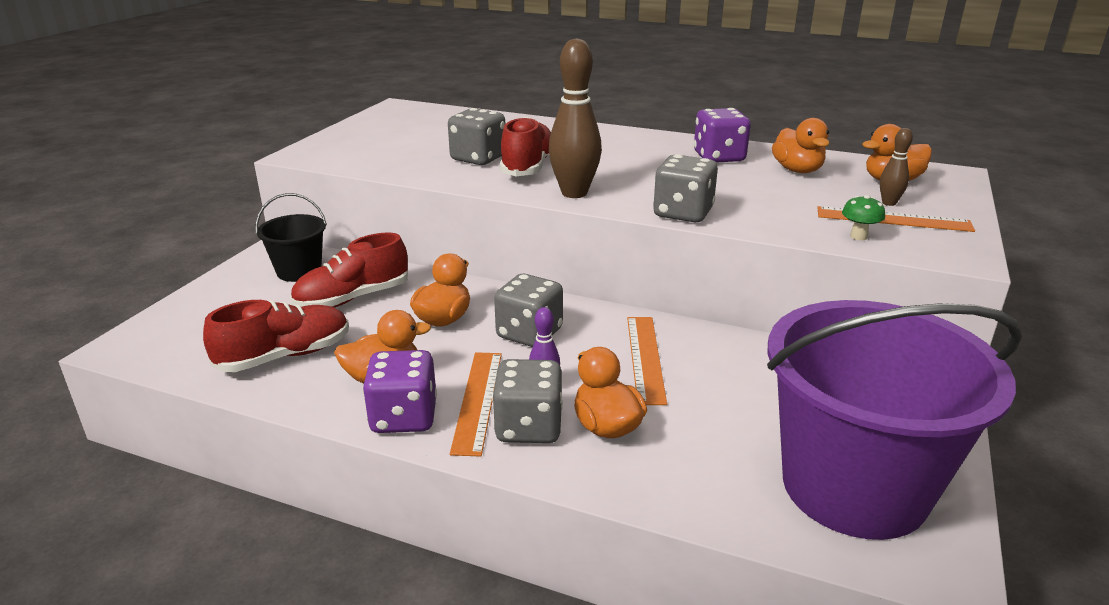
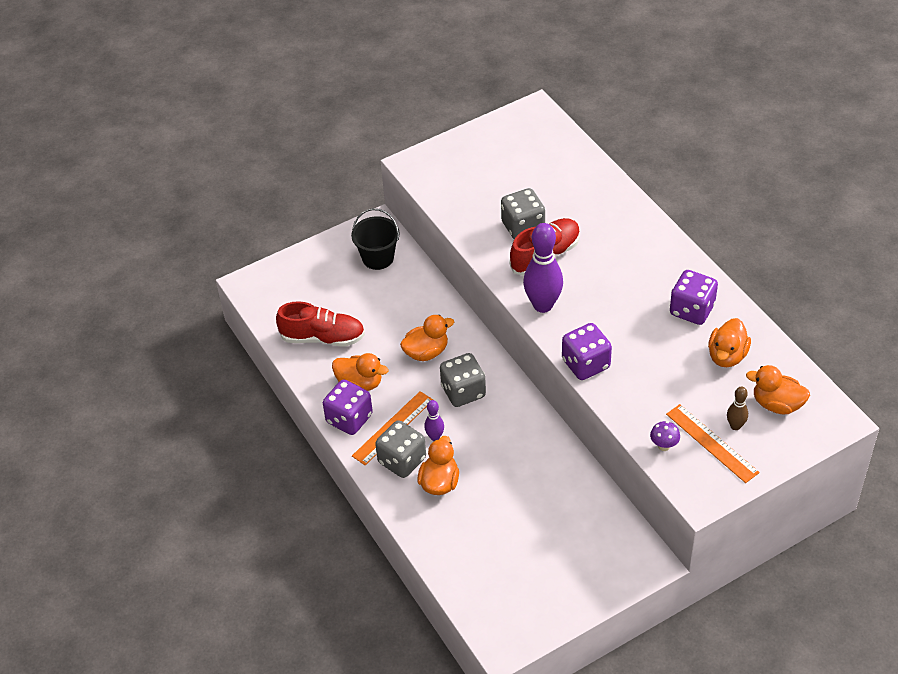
camera: 40 degrees right, 20 degrees up
(353, 298) = (390, 303): red shoe -> none
(574, 193) = (543, 305): brown bowling pin -> purple bowling pin
(645, 358) = (508, 448): orange ruler -> none
(683, 213) = (585, 364): grey dice -> purple dice
(854, 487) = (517, 588): purple bucket -> none
(858, 236) = (664, 446): green mushroom -> purple mushroom

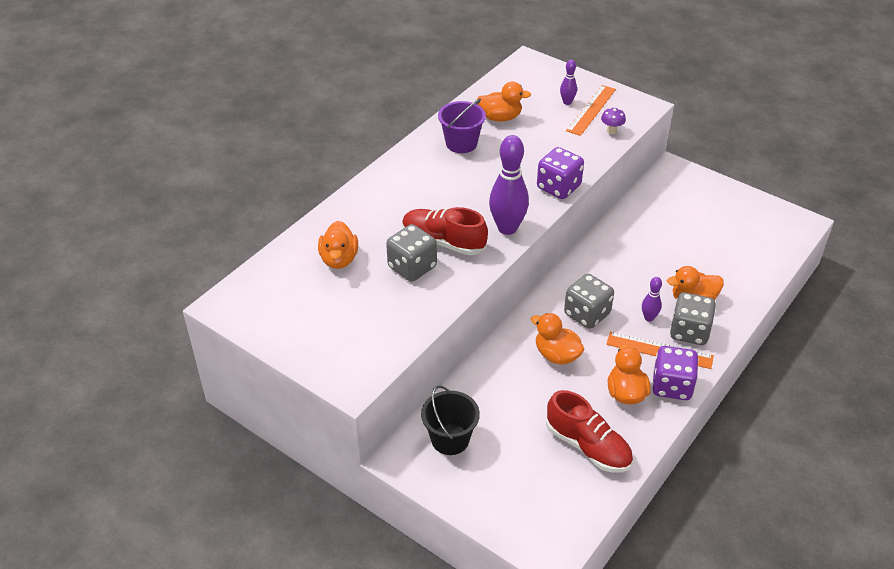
camera: 115 degrees left, 5 degrees down
(322, 338) = (588, 446): red shoe -> red shoe turned 150 degrees clockwise
(692, 310) = (461, 143): purple dice -> purple bucket
(735, 426) = (567, 102): brown bowling pin -> purple bowling pin
(776, 404) = (533, 88): orange duck -> orange duck (339, 259)

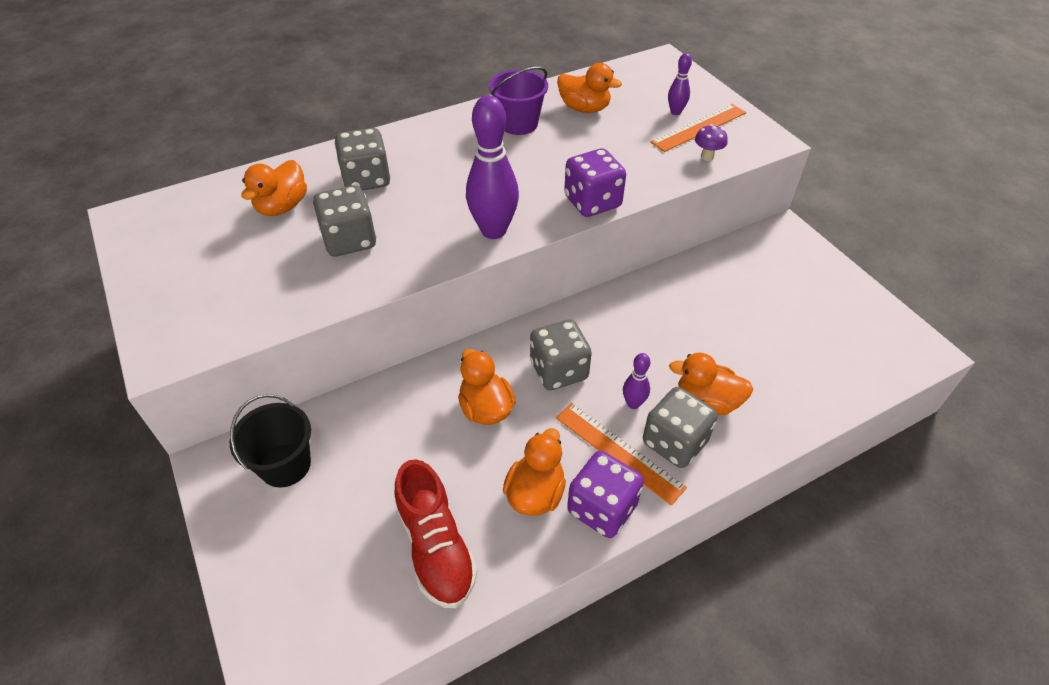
camera: 25 degrees right, 5 degrees up
(384, 220) = (366, 179): none -> grey dice
(443, 242) = (408, 223): red shoe -> none

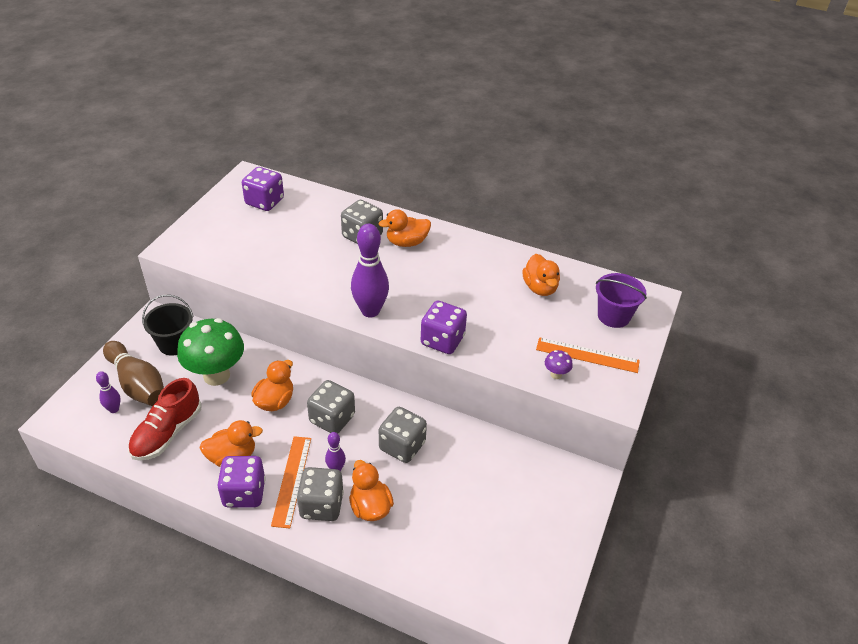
camera: 50 degrees right, 5 degrees down
(198, 226) = (264, 202): none -> purple dice
(282, 207) = (307, 220): orange duck -> orange duck (406, 242)
(314, 542) = (137, 384): none -> brown bowling pin
(349, 240) = (305, 260): grey dice -> grey dice (402, 446)
(388, 446) = (216, 375): none -> green mushroom
(518, 124) = (486, 267): purple bucket -> purple bucket (613, 316)
(675, 112) = (591, 334): purple bowling pin -> purple bowling pin (114, 409)

